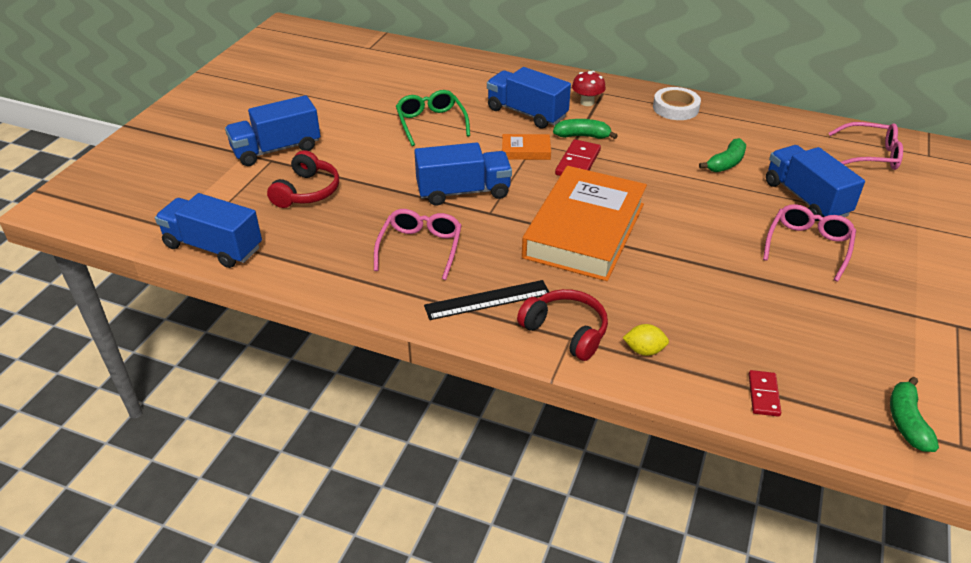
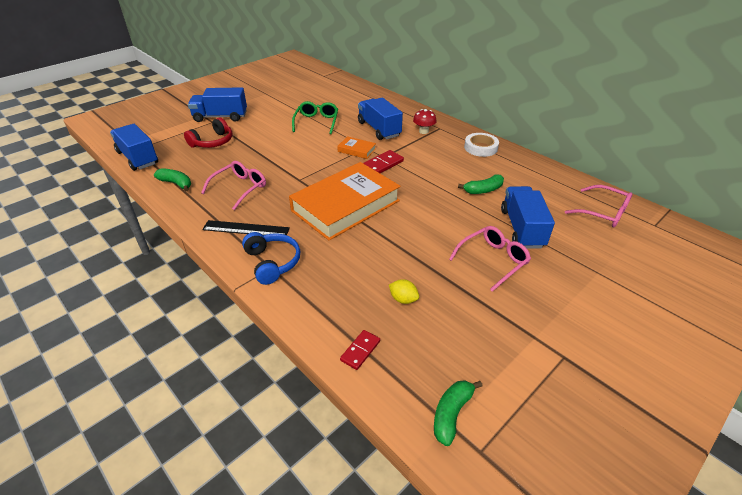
camera: 25 degrees right, 0 degrees up
(463, 191) = (296, 164): blue truck -> none
(566, 331) = (272, 262): red headphones -> blue headphones
(582, 136) = (401, 150): green banana -> green banana (176, 183)
(644, 350) = (309, 291): yellow lemon -> yellow lemon (403, 299)

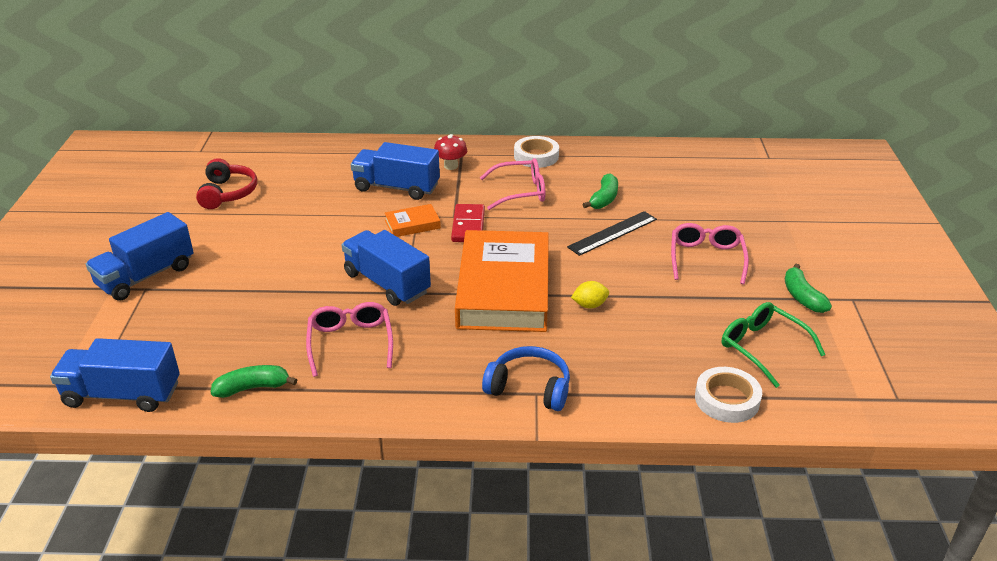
camera: 45 degrees left, 5 degrees down
(212, 142) = (201, 312): red headphones -> red headphones (227, 193)
(246, 229) = (441, 377): black ruler -> black ruler (613, 233)
(316, 122) = (303, 216): green glasses -> green glasses (762, 347)
(360, 350) = (727, 399): red domino -> white tape
(403, 299) = (692, 337): yellow lemon -> yellow lemon (589, 305)
(451, 414) = (849, 391): green banana -> green banana (802, 297)
(522, 228) = (686, 217): blue truck -> blue truck (387, 283)
(603, 213) = (723, 167): pink glasses -> pink glasses (521, 192)

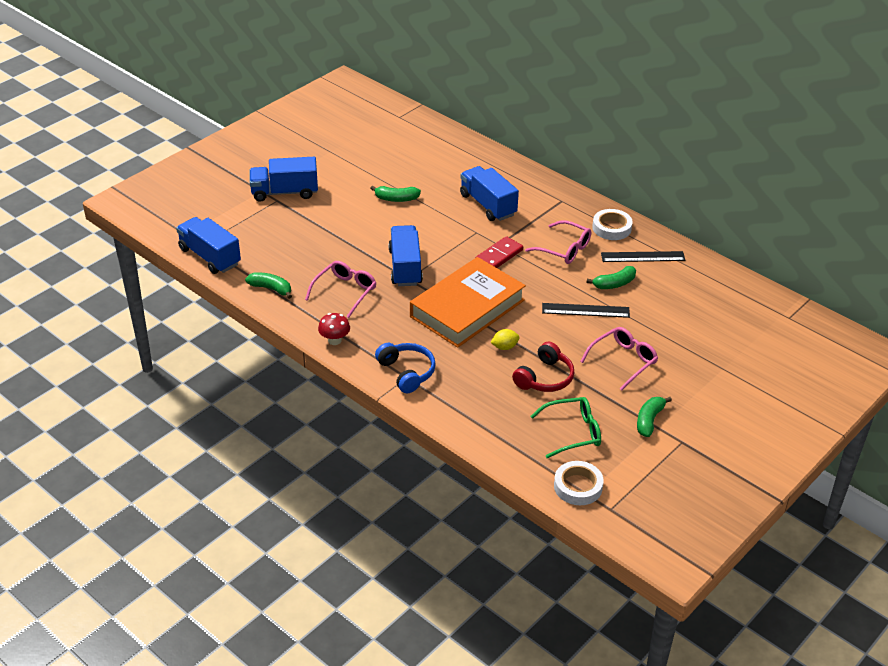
camera: 40 degrees right, 5 degrees up
(227, 193) = (383, 157): red headphones -> red headphones (544, 378)
(292, 224) = (396, 199): none -> green banana
(412, 224) = (466, 236): orange book -> none
(451, 166) = (543, 206): red mushroom -> red mushroom (334, 340)
(589, 305) = (504, 347): yellow lemon -> yellow lemon turned 45 degrees counterclockwise
(595, 166) = (643, 257): none -> black ruler
(727, 399) = (507, 445): white tape -> white tape (578, 486)
(762, 347) = (573, 432): green glasses -> green glasses turned 75 degrees clockwise

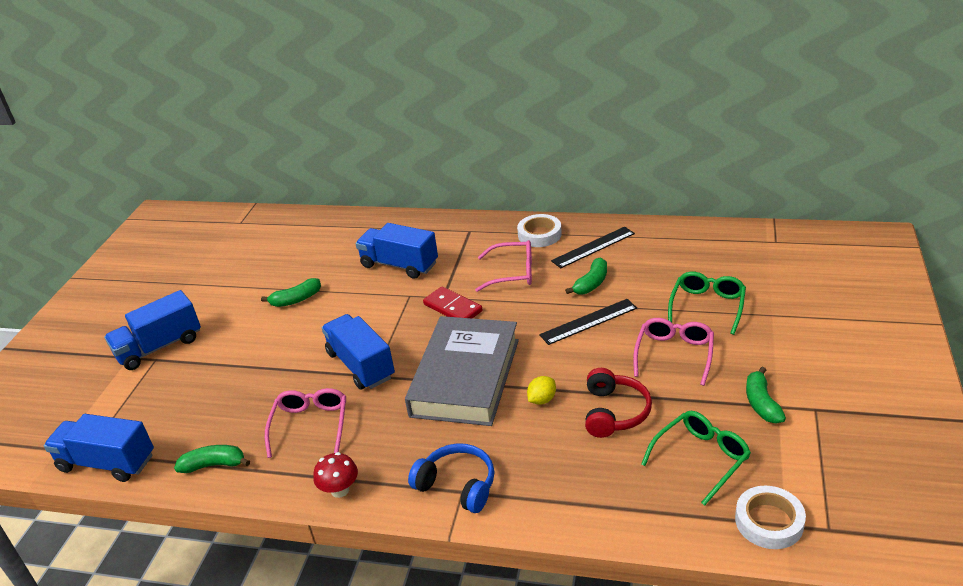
camera: 25 degrees left, 5 degrees down
(467, 308) = (465, 377): orange book -> grey book
(499, 255) = (452, 308): red domino -> red domino turned 60 degrees counterclockwise
(682, 340) = (707, 306): none -> green glasses

